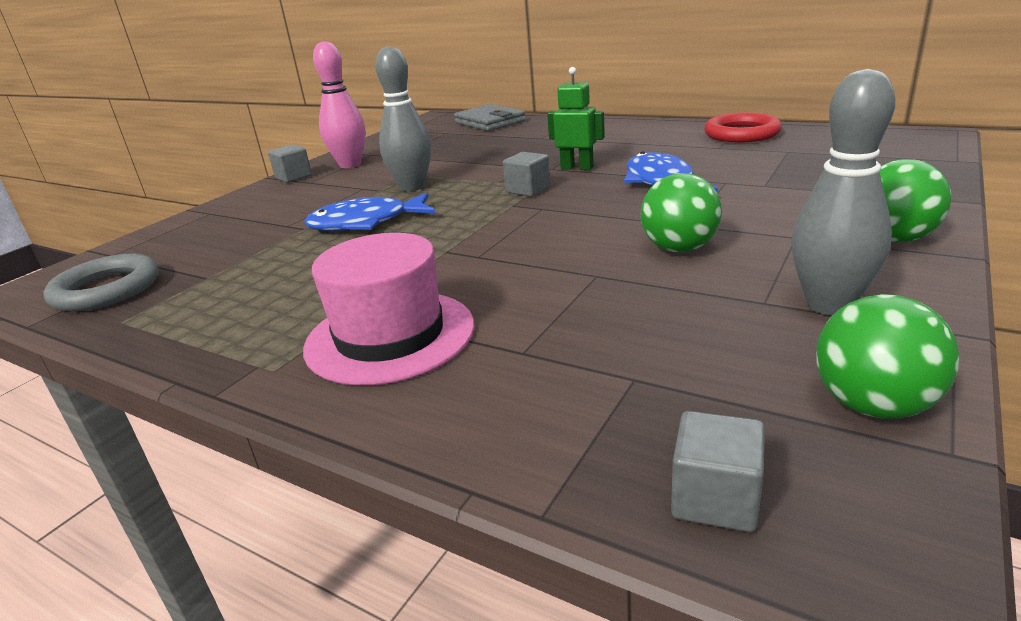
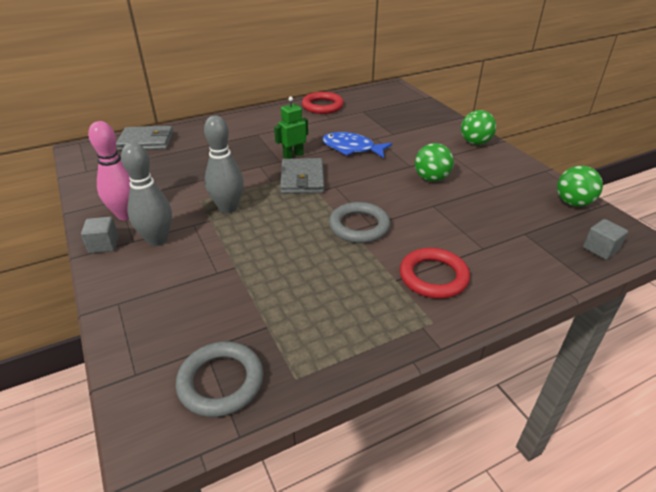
camera: 60 degrees left, 10 degrees up
(366, 223) = (266, 242): blue fish -> none
(390, 336) = (433, 277): pink hat -> red ring
(462, 251) = (359, 226): none -> grey ring
(528, 190) = (302, 179): grey cube -> grey wallet
(829, 305) = (509, 177): grey bowling pin -> grey bowling pin (157, 239)

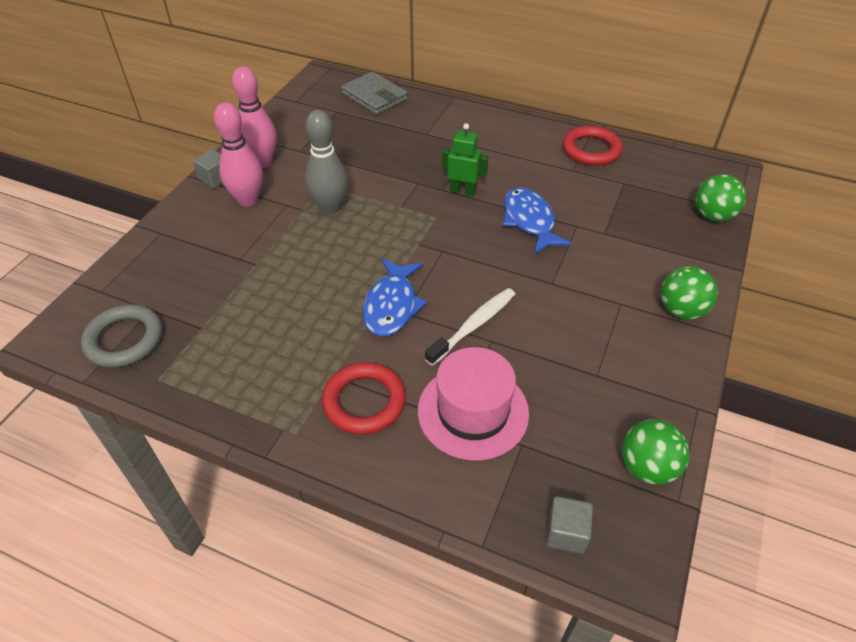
camera: 50 degrees right, 10 degrees up
(157, 239) = (248, 200): grey bowling pin -> pink bowling pin
(302, 179) = (427, 222): grey wallet -> none
(359, 226) = (392, 305): grey ring -> blue fish
(414, 205) = (474, 326): none -> white toothbrush
(431, 179) = (545, 313): green ball -> green ball (712, 216)
(483, 238) = (473, 411): none -> pink hat

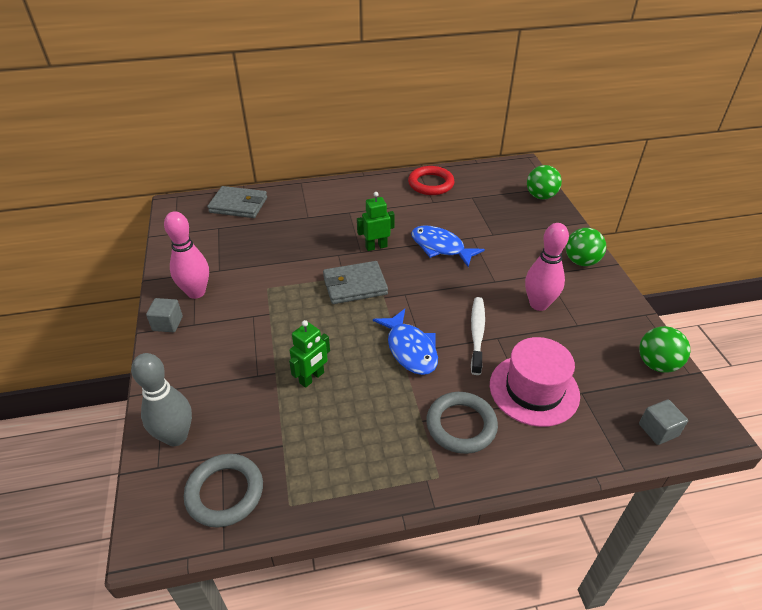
camera: 35 degrees left, 5 degrees down
(248, 200) = (215, 327): pink bowling pin -> pink bowling pin (538, 304)
(280, 284) = (312, 378): none -> green robot
(330, 207) = (290, 302): grey bowling pin -> grey bowling pin (176, 436)
(364, 401) = (461, 425): red ring -> grey ring
(403, 219) = (355, 285): none -> grey wallet

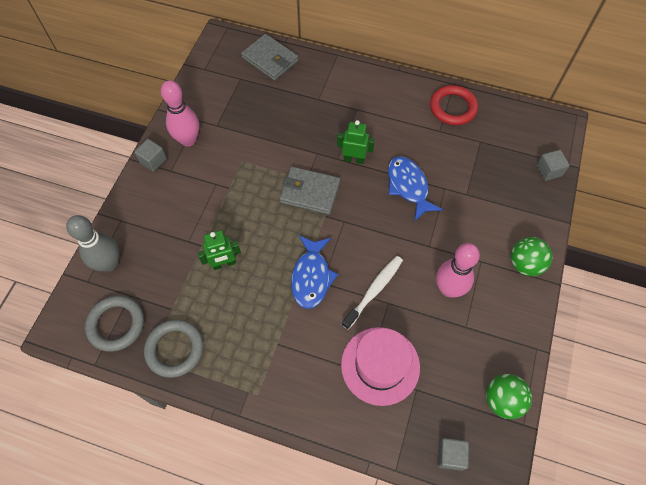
camera: 30 degrees right, 20 degrees up
(461, 425) = (302, 364): grey ring -> grey ring (175, 349)
(540, 196) = (548, 171): green ball -> grey cube

